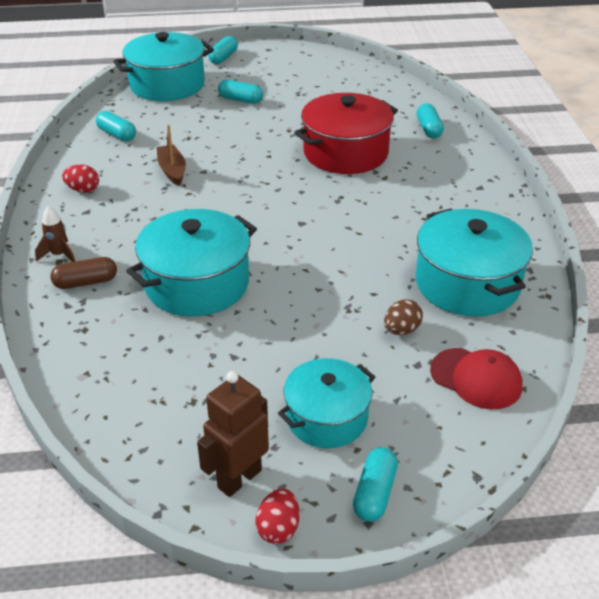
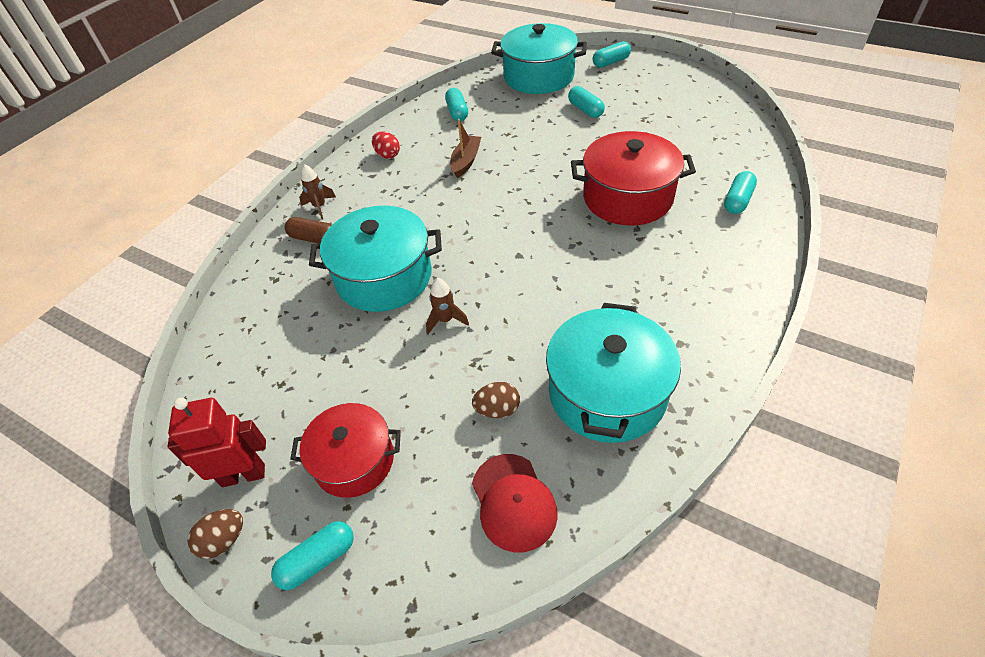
camera: 40 degrees right, 10 degrees up
(239, 478) = (243, 475): brown robot -> red robot
(278, 528) = (224, 540): red egg -> brown egg
(291, 291) = (445, 320): none -> brown rocket
(327, 418) = (354, 460): turquoise pot -> red pot

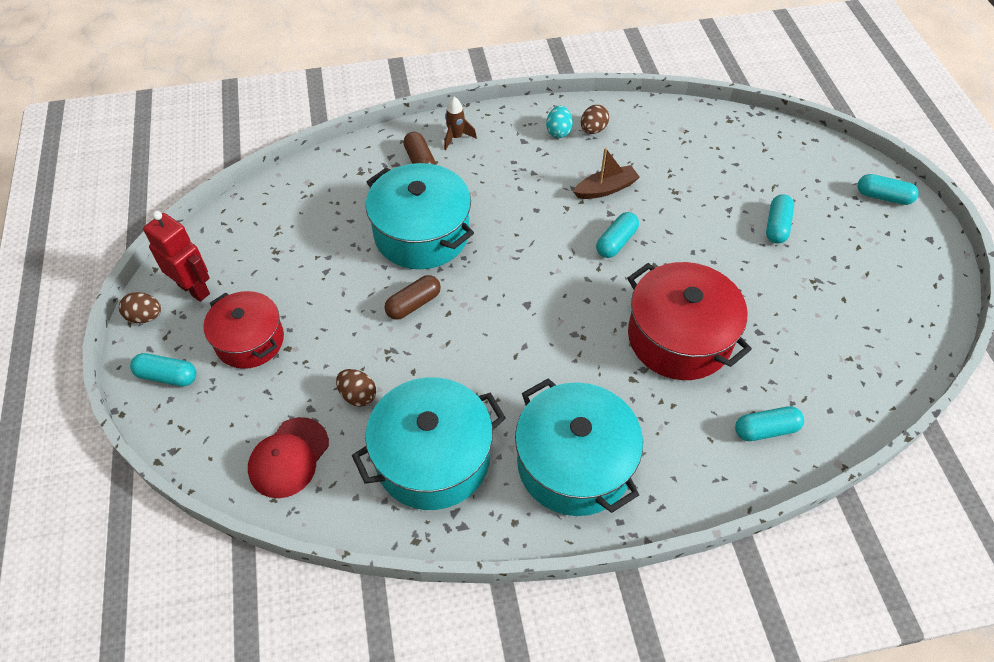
camera: 45 degrees right, 5 degrees up
(387, 155) = (558, 132): red egg -> turquoise egg
(408, 139) = (593, 130): none -> brown egg
(445, 320) = (413, 304): brown rocket -> brown capsule
(457, 112) = (666, 135): turquoise capsule -> turquoise capsule (616, 242)
(539, 76) = (789, 156): turquoise pot -> turquoise pot (574, 463)

